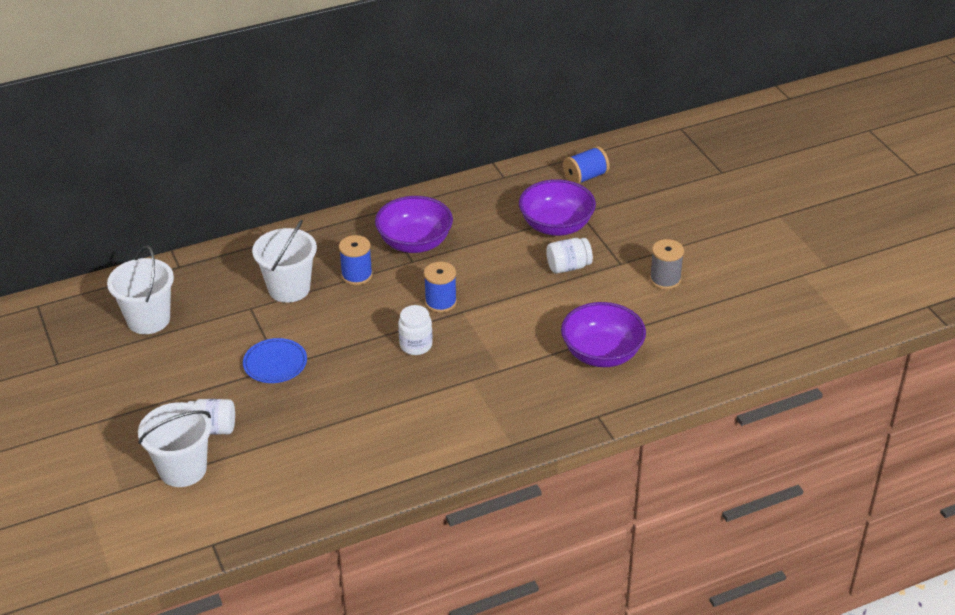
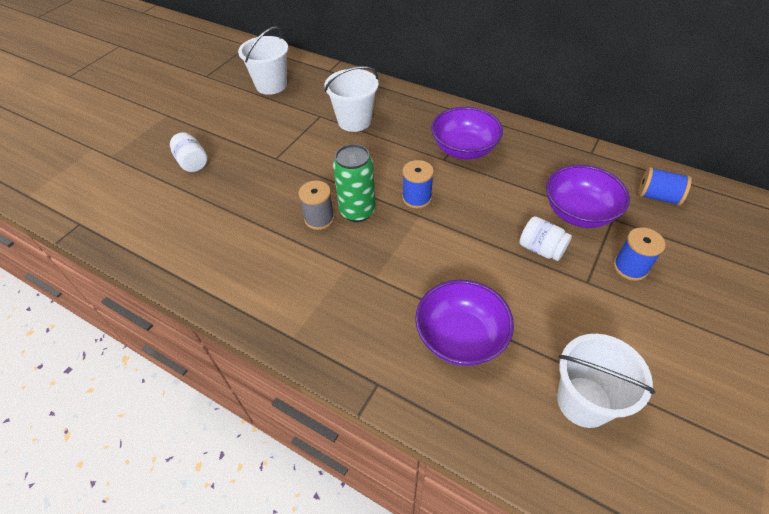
camera: 55 degrees right, 10 degrees up
(183, 469) = (145, 171): white bucket -> white bucket (584, 401)
(275, 364) = (276, 155): blue plate -> none
(357, 275) = (399, 142): blue spool -> blue spool (630, 267)
(416, 345) = (357, 211): white jar -> green can
(665, 279) = (607, 329): grey spool -> grey spool (319, 219)

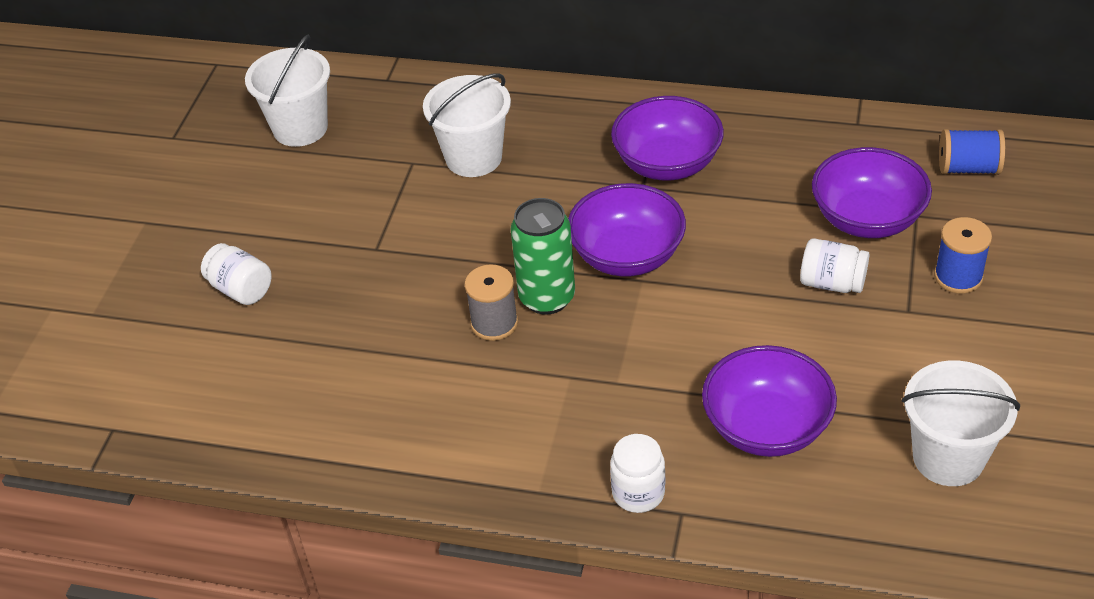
camera: 15 degrees left, 5 degrees down
(355, 359) = (638, 493): none -> white jar
(417, 198) = (627, 256): blue spool -> purple bowl

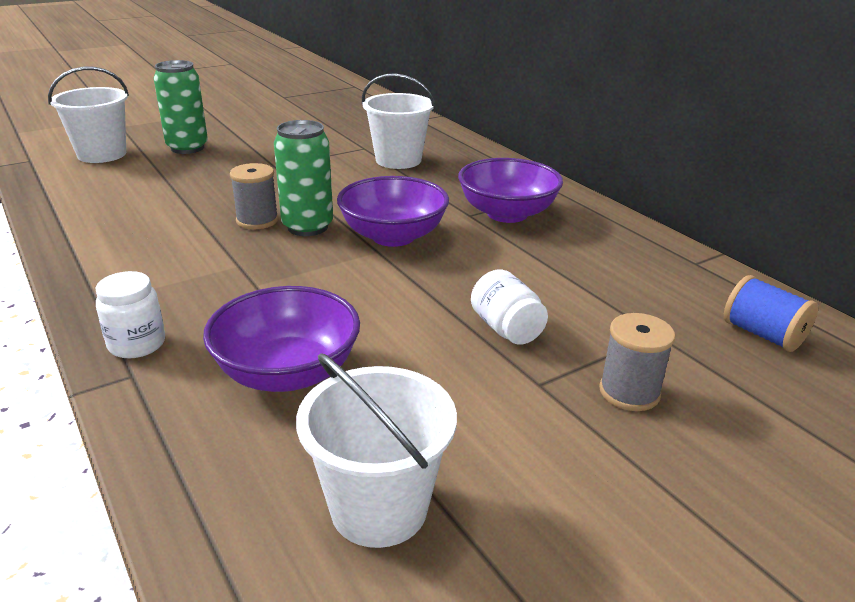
camera: 40 degrees right, 15 degrees down
(241, 289) = (187, 148): white jar -> green can
(300, 128) = (341, 116): white bucket -> white bucket (102, 154)
(867, 219) = (607, 312): purple bowl -> none
(958, 276) = (629, 392): blue spool -> grey spool

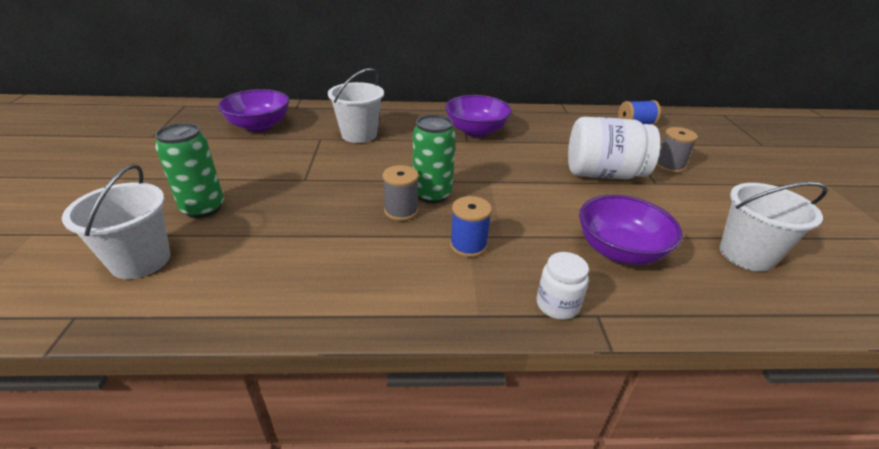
camera: 60 degrees left, 5 degrees up
(219, 269) = (468, 245): none -> blue spool
(393, 236) = (474, 171): purple bowl -> purple bowl (259, 126)
(506, 329) = (603, 174): white jar -> white jar, size x1.92

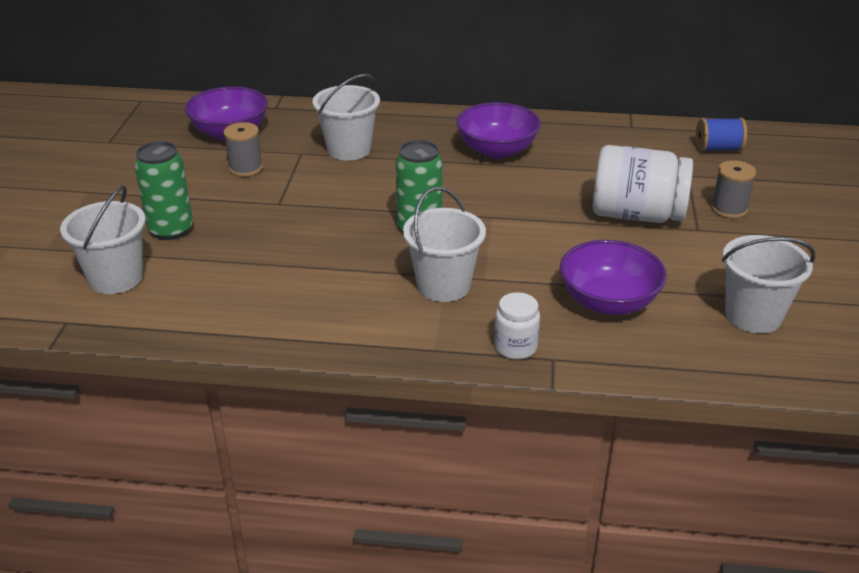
camera: 10 degrees right, 0 degrees up
(401, 211) = (380, 245): grey spool -> grey spool (245, 168)
(468, 245) = (443, 285): blue spool -> white bucket

